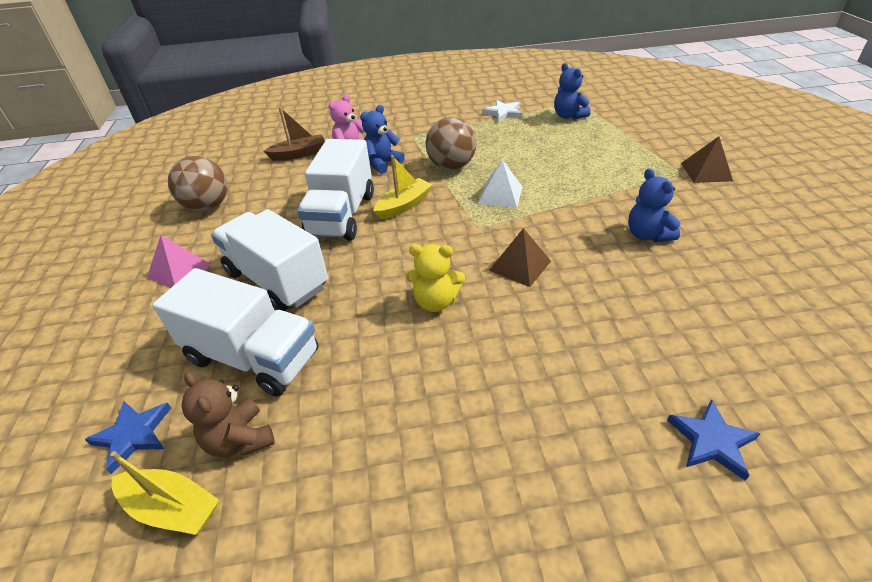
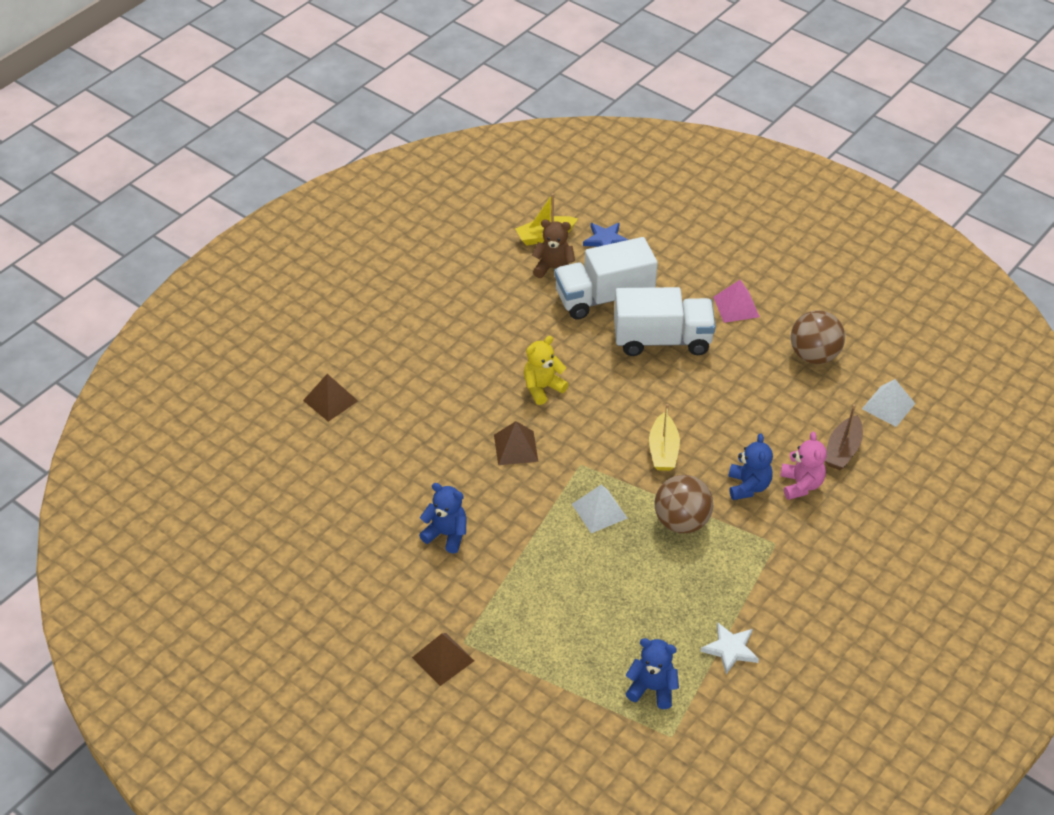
camera: 135 degrees right, 5 degrees up
(232, 160) = (888, 406): none -> white pyramid
(342, 215) = (697, 412): white truck -> none
(712, 441) = (330, 400): blue star -> brown pyramid

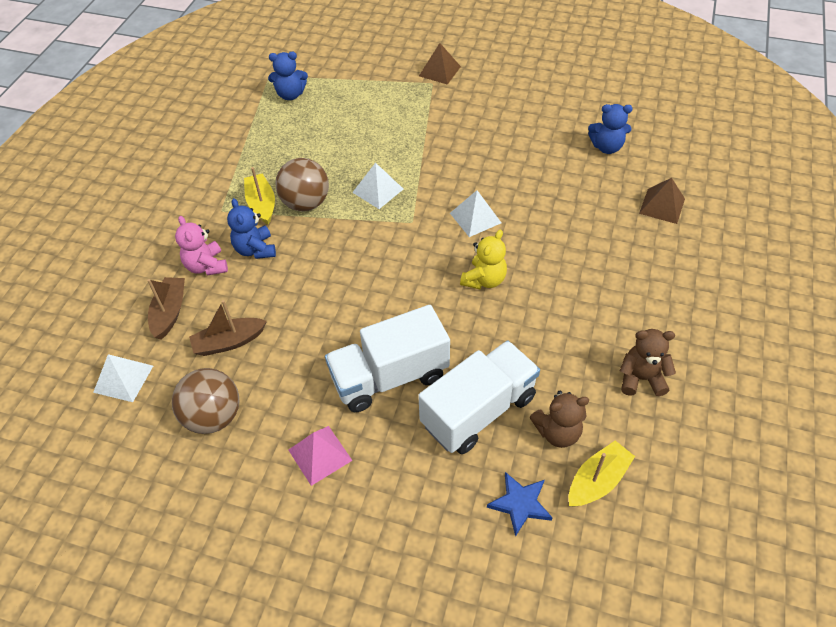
camera: 160 degrees right, 5 degrees up
(446, 534) = (488, 139): blue teddy bear -> blue teddy bear (606, 147)
(467, 280) = (641, 378): none -> brown teddy bear
(516, 448) = (475, 218): brown pyramid -> white pyramid
(663, 450) = (343, 257): yellow boat -> yellow boat (262, 204)
(730, 649) = (241, 131): white star -> none
(791, 407) = (229, 342): none -> brown boat

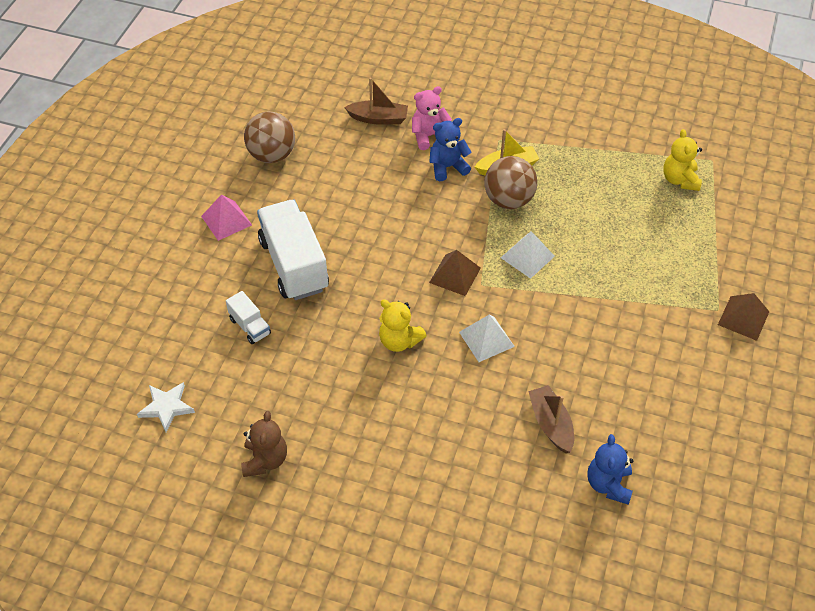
camera: 90 degrees right, 0 degrees up
(123, 379) = (314, 100): white pyramid -> none
(229, 342) = (343, 158): brown boat -> brown boat (551, 424)
(290, 95) = (680, 180): blue teddy bear -> yellow teddy bear
(478, 410) = (250, 326): white truck -> white truck, size x0.47
(520, 504) = (157, 349): blue star -> none
(557, 432) = (218, 383): brown teddy bear -> none
(597, 481) = (166, 407): yellow boat -> white star
(662, 206) = (504, 528): brown pyramid -> brown pyramid (455, 275)

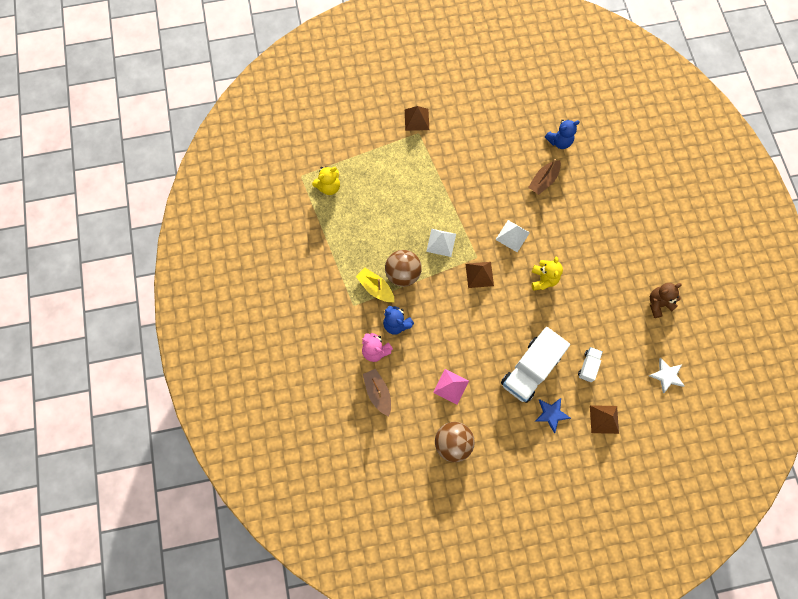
camera: 120 degrees left, 20 degrees up
(175, 306) = (604, 419): none -> brown pyramid
(226, 220) = (524, 434): pink pyramid -> pink pyramid (451, 386)
(226, 257) = (551, 414): none -> blue star

